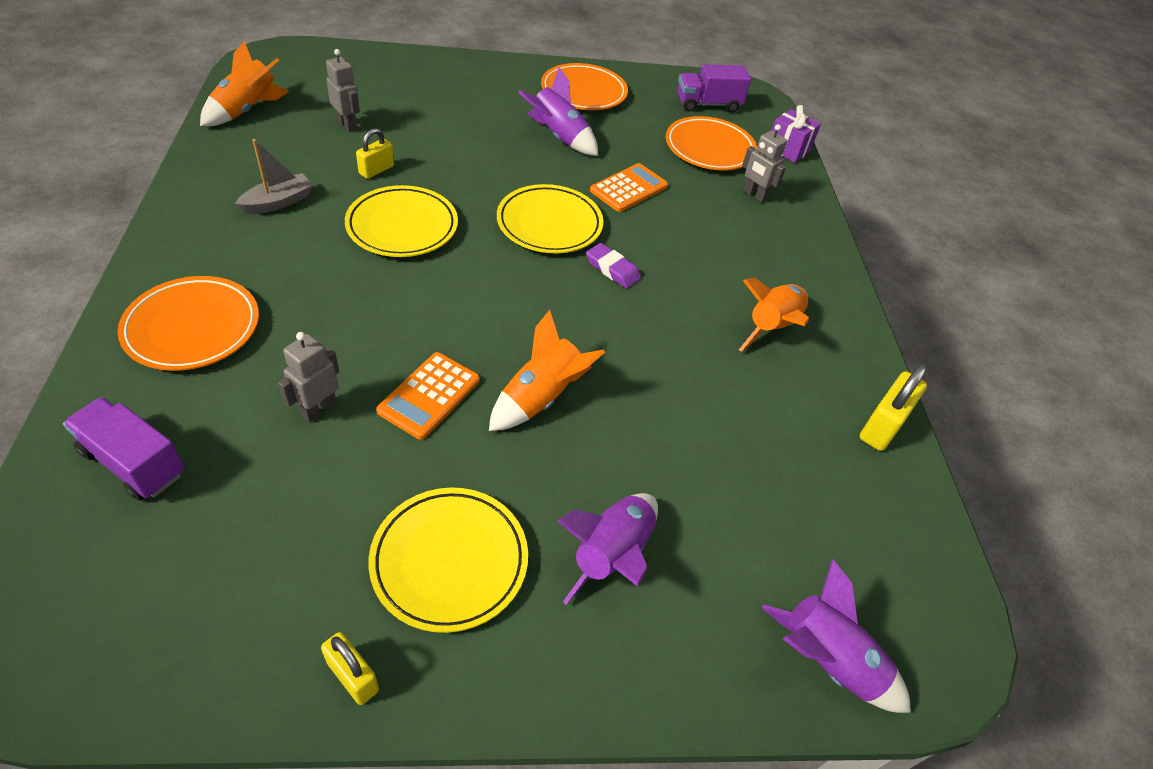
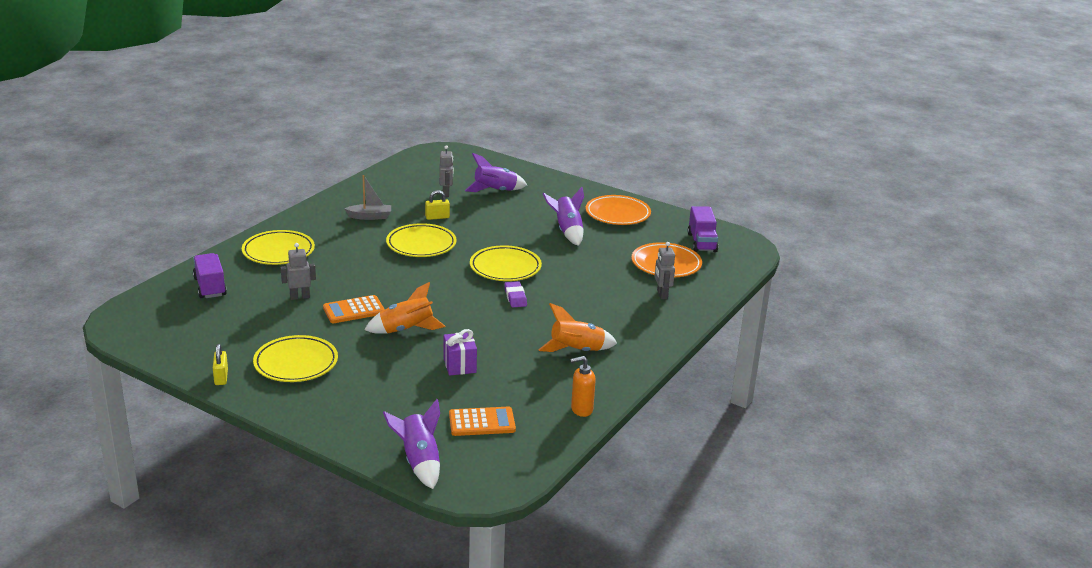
camera: 40 degrees right, 20 degrees down
(192, 328) = (278, 251): orange plate -> yellow plate
(247, 110) = (399, 173): orange rocket -> none
(612, 554) = (368, 390): purple rocket -> purple rocket (495, 191)
(629, 188) = (578, 267): orange calculator -> orange calculator (482, 422)
(708, 104) = (702, 242): purple truck -> purple truck turned 120 degrees counterclockwise
(788, 149) = (726, 280): purple gift -> purple gift (459, 365)
(882, 426) = (581, 410): yellow padlock -> orange soap dispenser

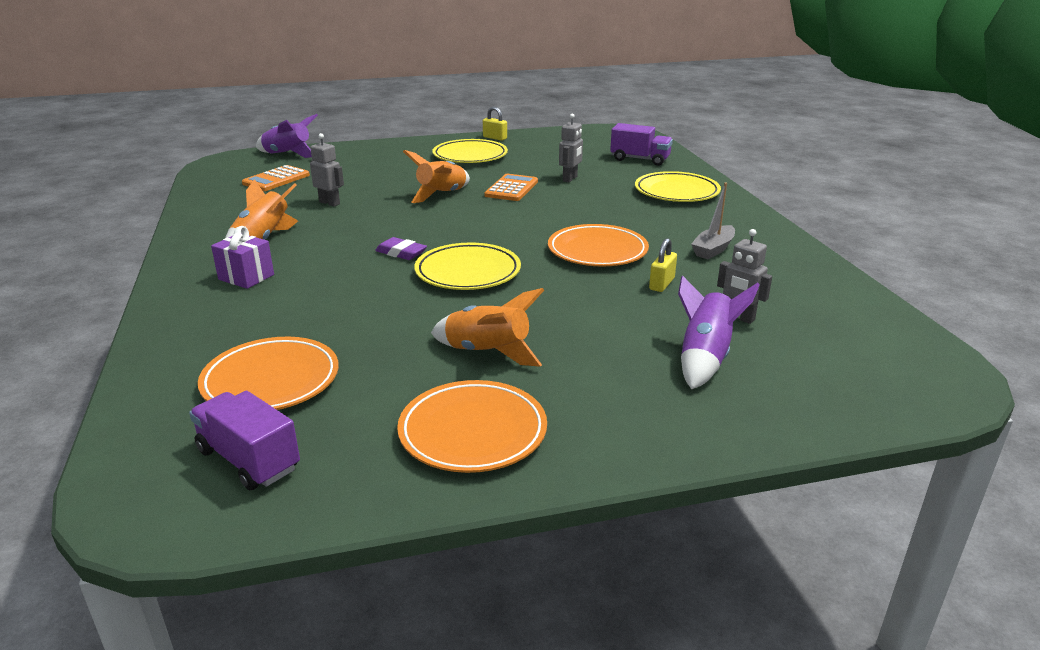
camera: 135 degrees right, 0 degrees up
(421, 244) = (597, 251): yellow plate -> orange plate
(459, 365) = (353, 195): purple gift -> purple gift (246, 277)
(567, 231) = (487, 353): purple rocket -> orange rocket
(581, 410) = (201, 211): orange soap dispenser -> none
(662, 294) = (229, 334): grey robot -> grey robot (330, 203)

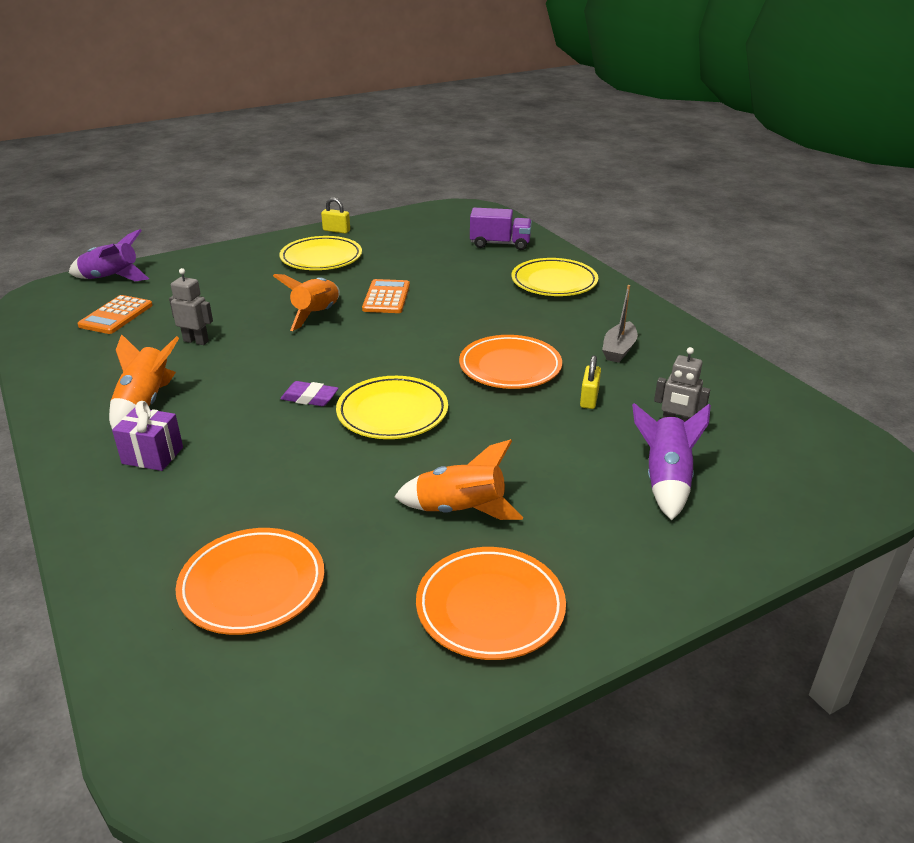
camera: 15 degrees left, 5 degrees up
(249, 460) = (280, 688): purple truck -> none
(570, 179) = (441, 277): grey robot -> none

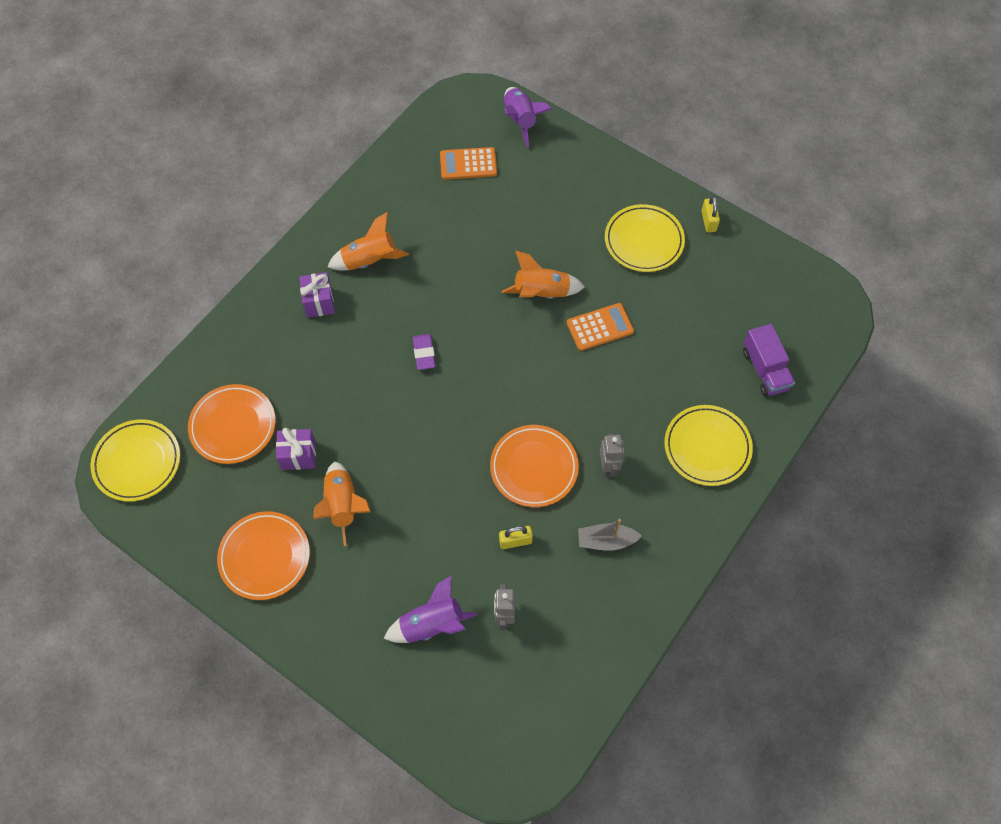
camera: 65 degrees right, 30 degrees up
(196, 341) = (460, 238): grey robot -> grey robot (608, 467)
(356, 531) = (298, 455): none -> purple gift
(392, 413) = (431, 415): yellow plate -> yellow plate (137, 462)

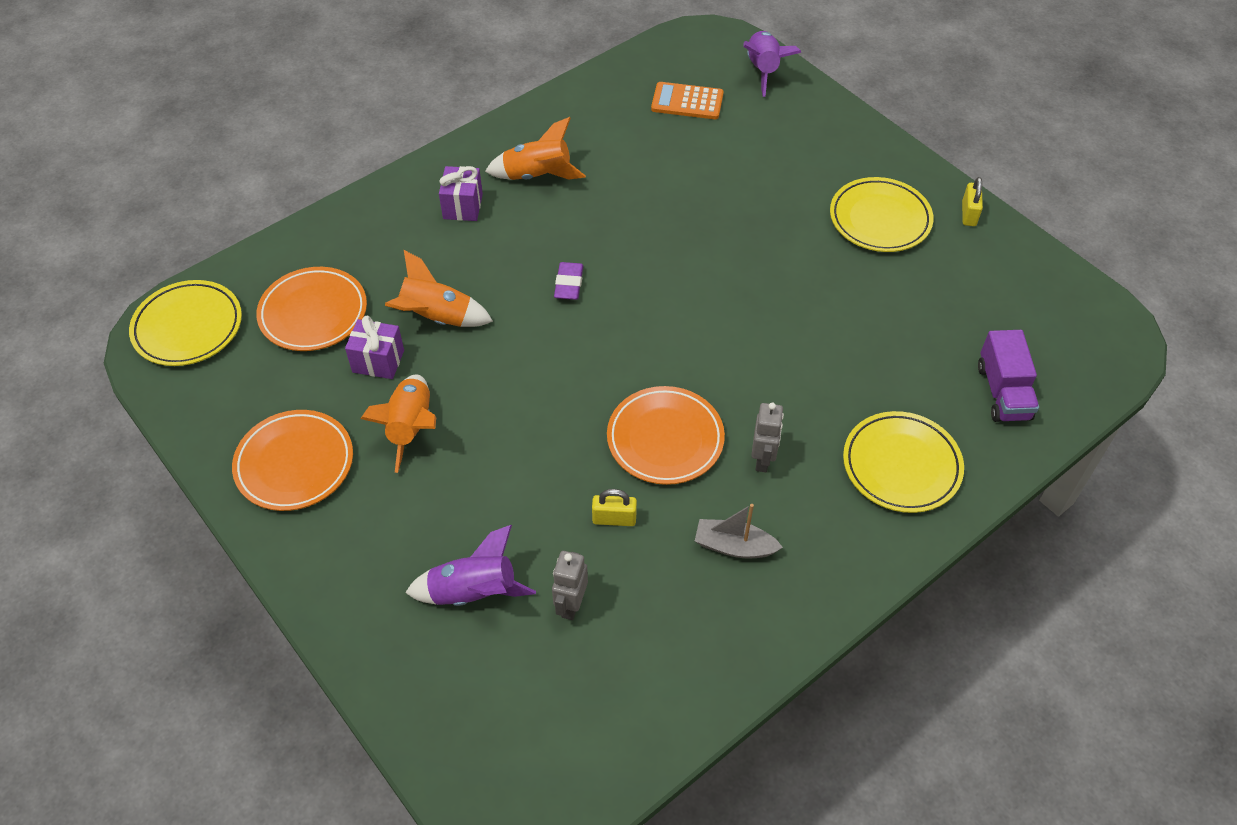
camera: 15 degrees right, 10 degrees down
(542, 293) = (735, 249): orange rocket -> orange rocket (437, 318)
(600, 327) = (797, 300): orange calculator -> none

